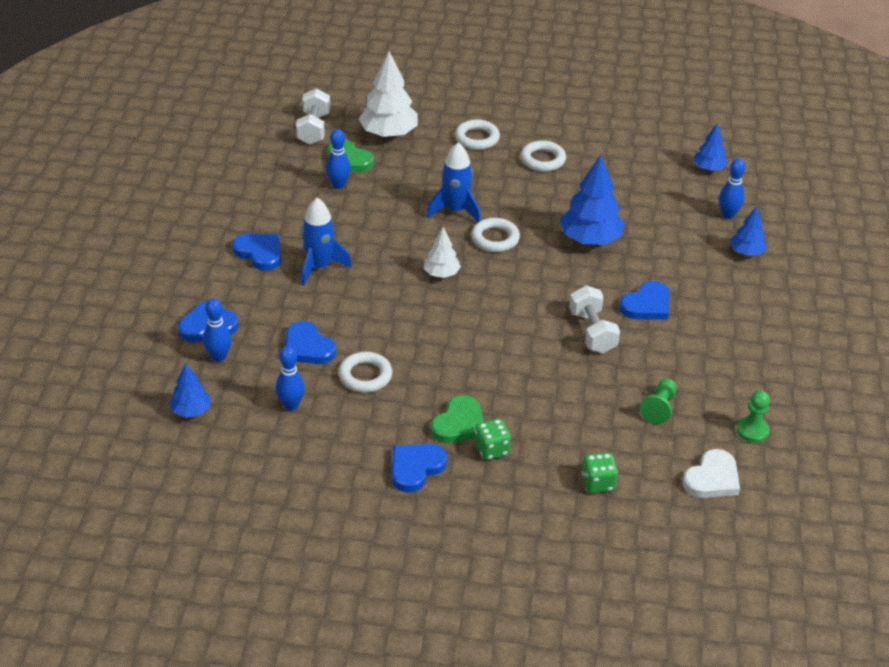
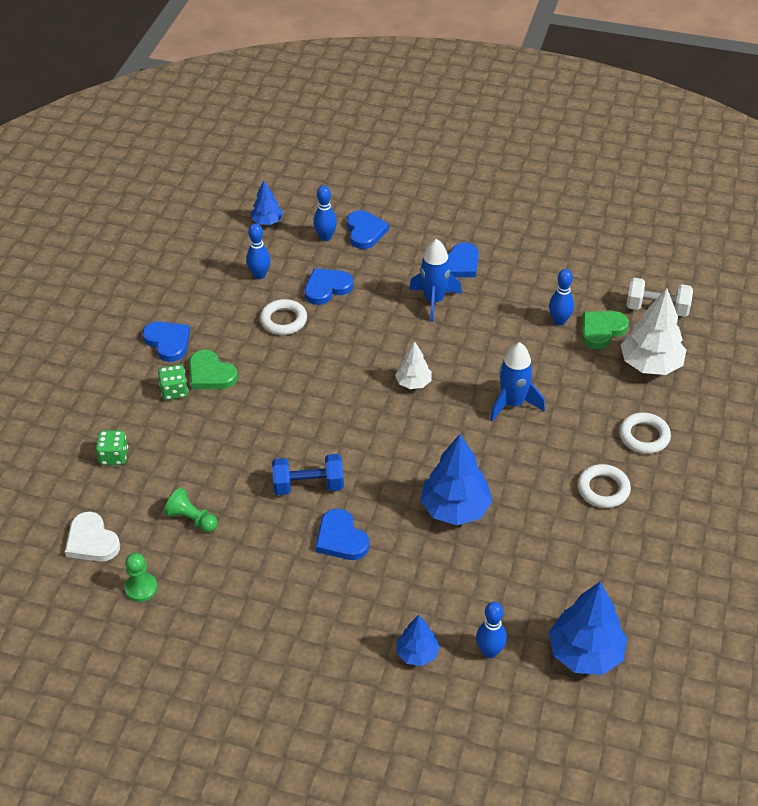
camera: 100 degrees right, 5 degrees up
(495, 239) = (463, 429): white ring -> none
(592, 332) = (308, 485): white dumbbell -> blue dumbbell
(709, 168) = (585, 653): blue tree -> blue tree, size x1.78

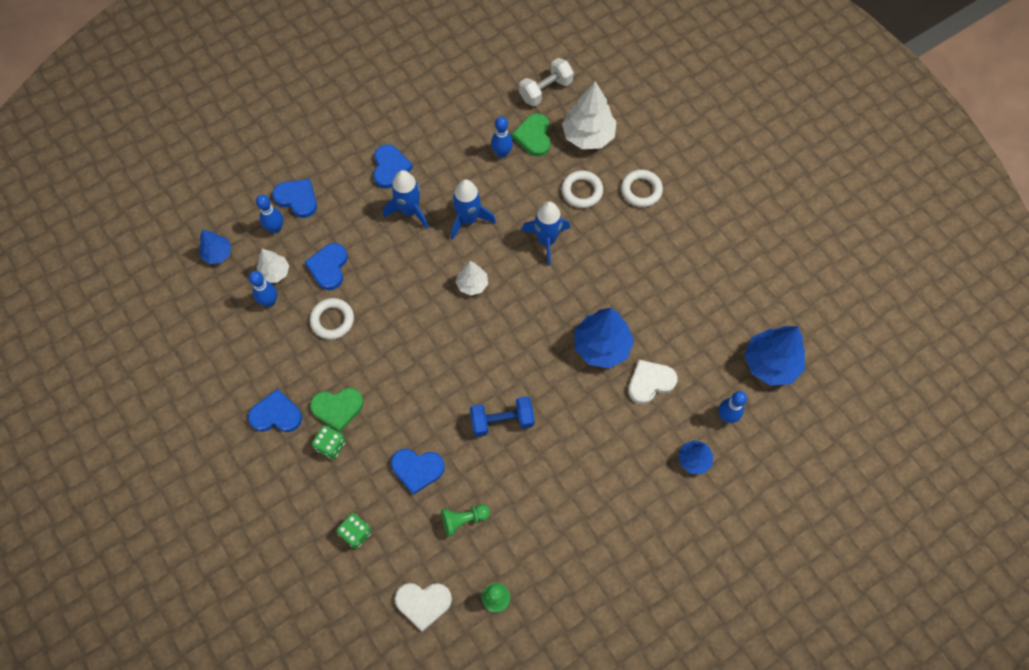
camera: 50 degrees left, 20 degrees up
(287, 261) = (275, 272): none -> white tree
(308, 485) = (502, 421): blue dumbbell -> blue dumbbell turned 45 degrees clockwise
(341, 538) = (565, 435): blue heart -> blue heart (417, 469)
(459, 568) = (650, 382): none -> white heart
(470, 341) = (468, 219): none -> blue rocket
(603, 489) = (661, 249): white ring -> white ring (582, 191)

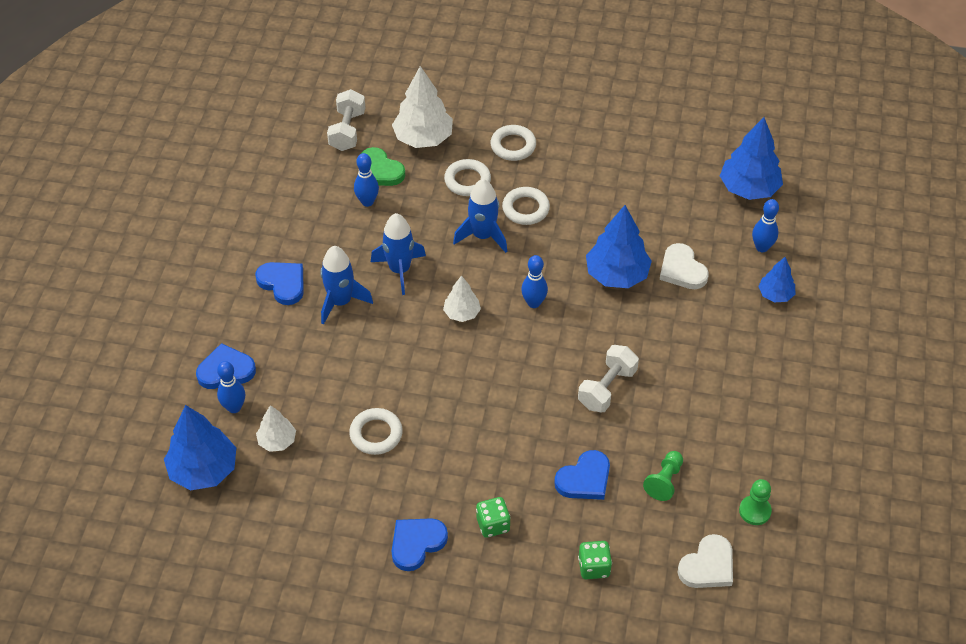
camera: 45 degrees left, 15 degrees down
(218, 254) = (203, 470): blue tree -> blue tree, size x1.78
(269, 301) = (301, 466): blue bowling pin -> blue bowling pin (533, 303)
(328, 267) = (322, 398): blue heart -> none
(337, 408) = (464, 493): green heart -> none
(502, 421) = (607, 388): blue dumbbell -> white dumbbell
(596, 244) = (525, 209): none -> white ring
(650, 382) = (682, 270): white heart -> white heart turned 45 degrees counterclockwise

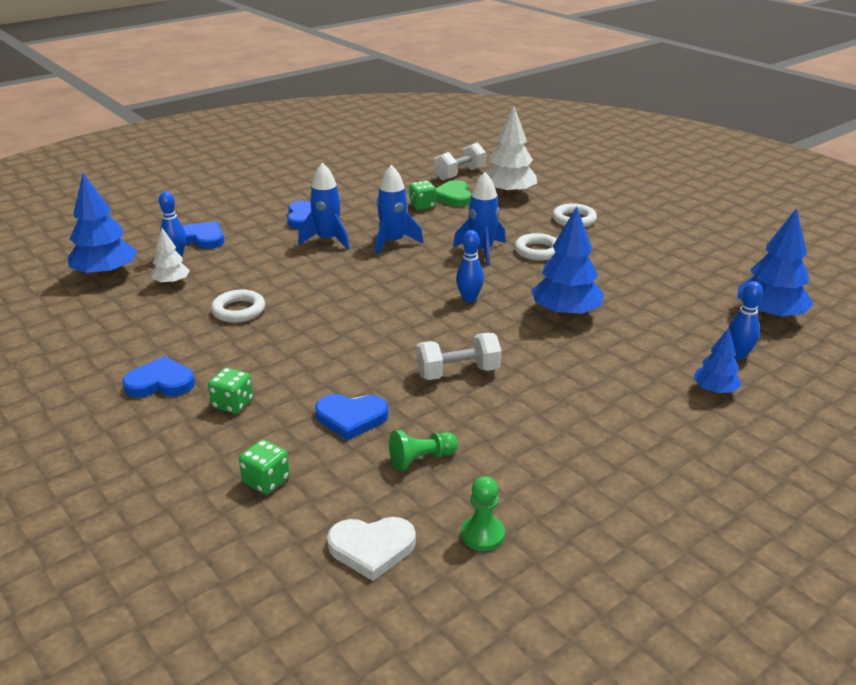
camera: 40 degrees right, 20 degrees down
(367, 202) = (422, 206): blue bowling pin -> green dice
(462, 313) = (403, 280): white tree -> none
(467, 181) = (511, 222): white ring -> none
(682, 270) = (633, 335): white heart -> none

